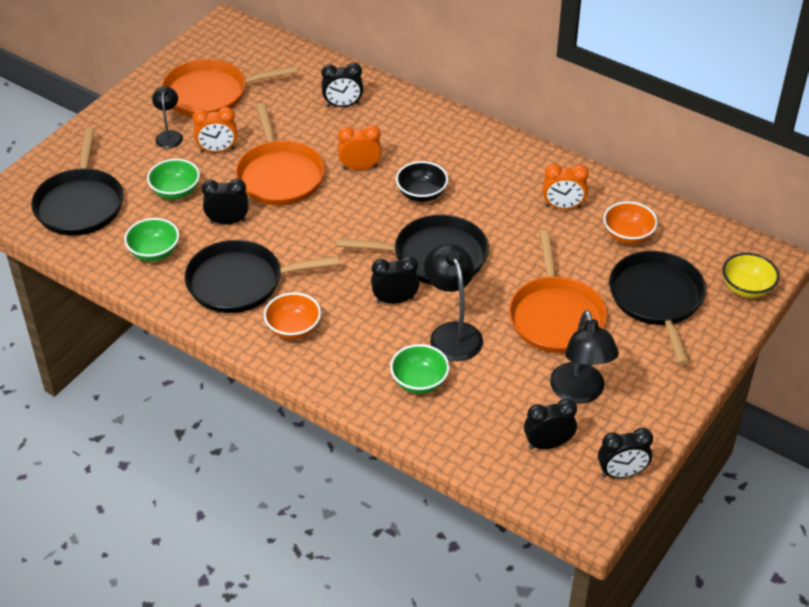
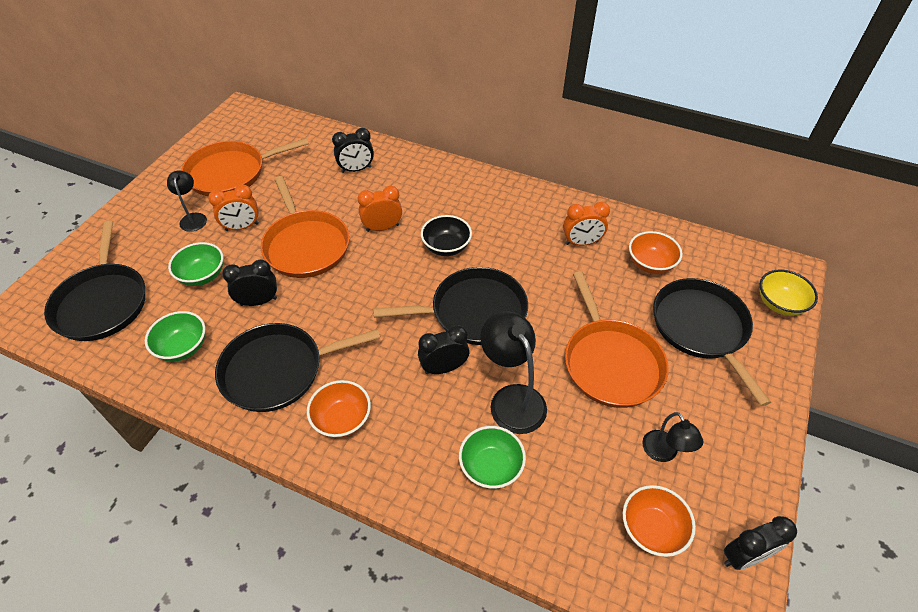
camera: 10 degrees left, 5 degrees up
(548, 444) = (652, 529): black clock -> orange bowl
(579, 392) = (663, 453): black lamp -> black lamp, size x0.59

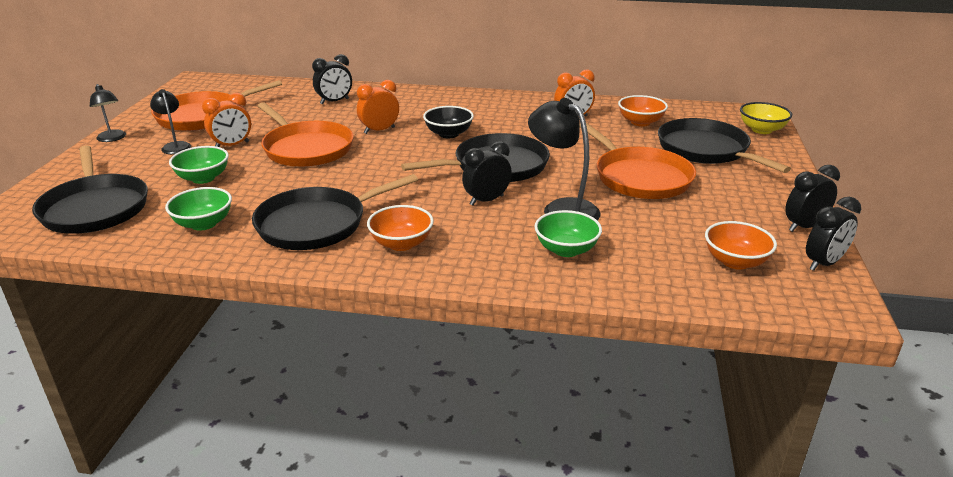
camera: 15 degrees left, 20 degrees down
(258, 301) = (273, 186): black clock -> black clock (804, 226)
(663, 453) = (718, 219): black lamp -> black lamp (113, 138)

